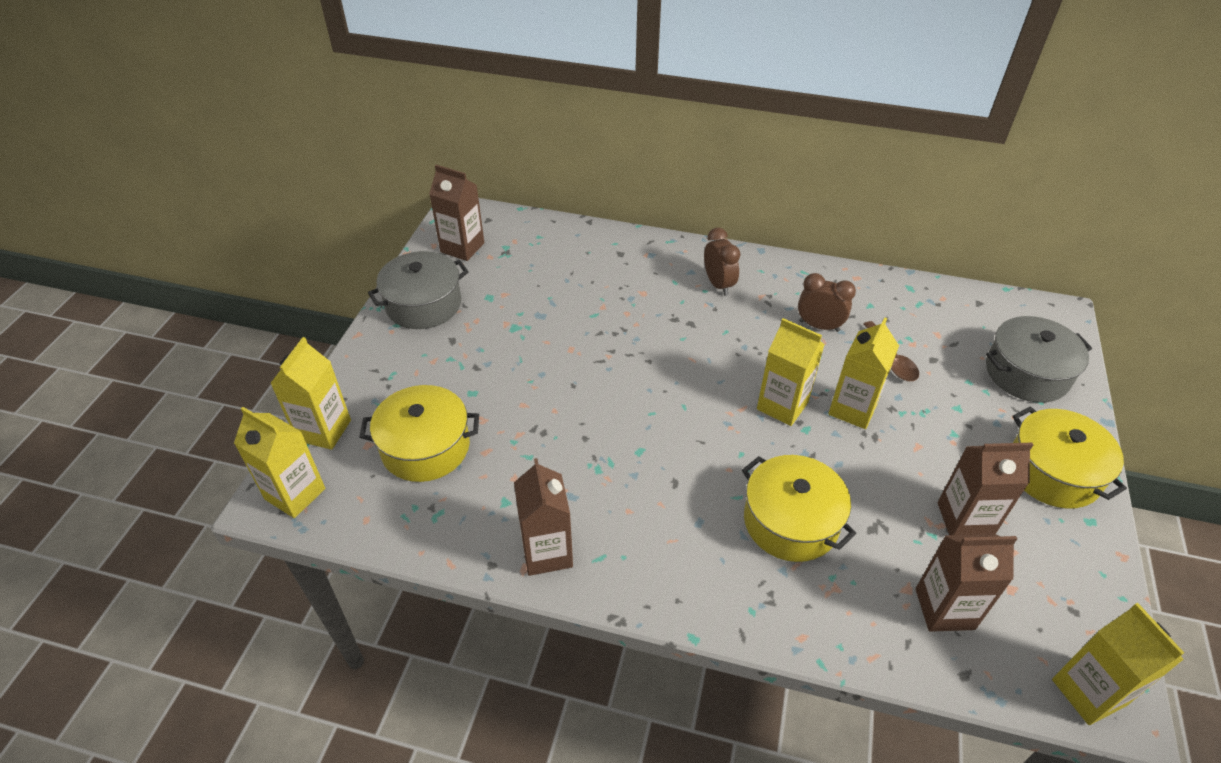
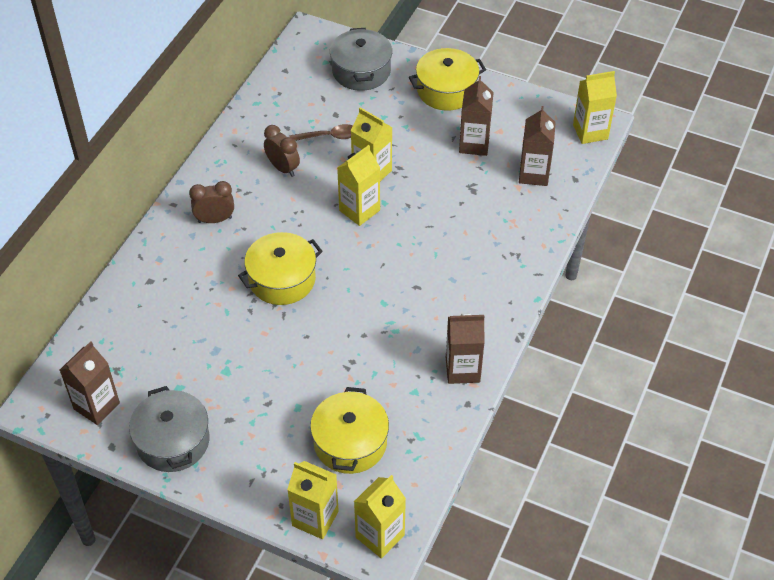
camera: 80 degrees left, 5 degrees up
(790, 521) = (460, 230): yellow pot -> yellow pot (282, 279)
(819, 326) = (283, 168): brown clock -> brown clock turned 105 degrees clockwise

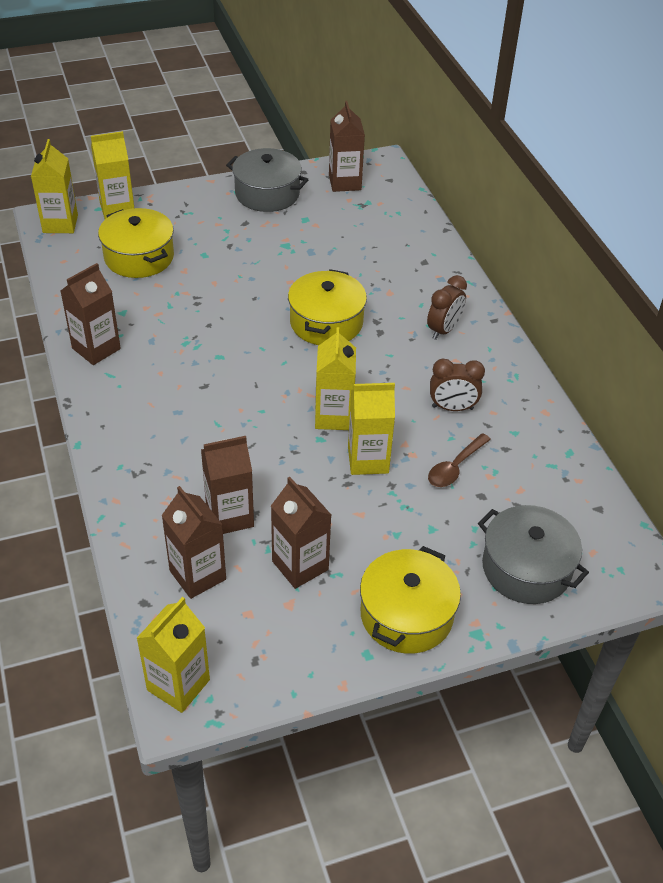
camera: 135 degrees right, 5 degrees down
(485, 193) = (230, 516): none -> brown carton

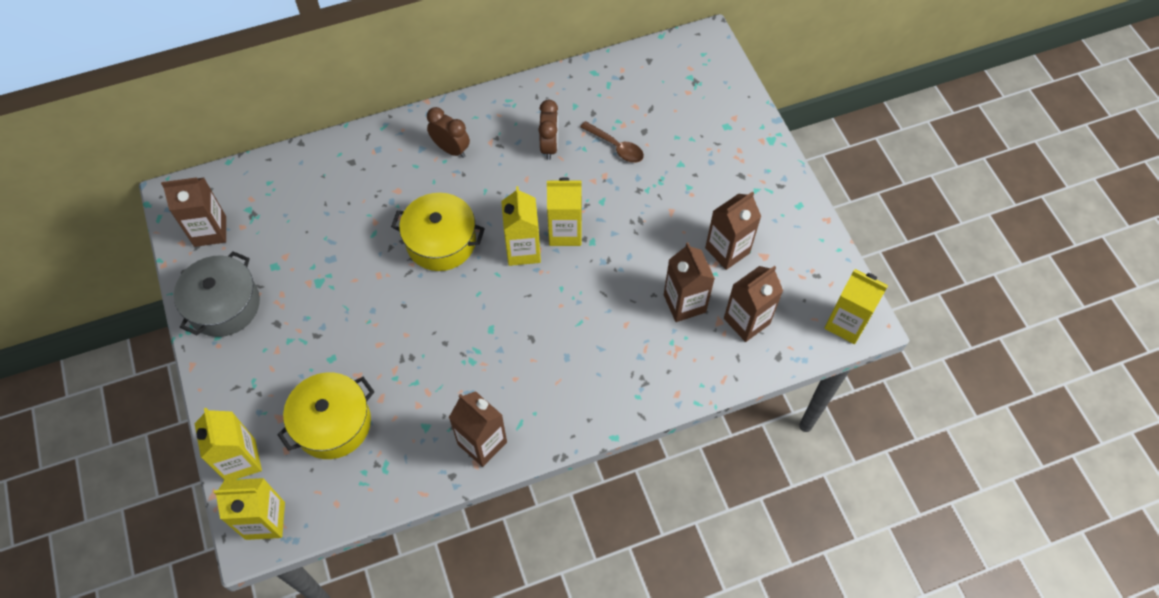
camera: 90 degrees left, 15 degrees up
(368, 460) = (613, 206): yellow carton -> yellow carton (523, 250)
(406, 615) = (762, 181): yellow pot -> none
(526, 568) = (710, 108): grey pot -> none

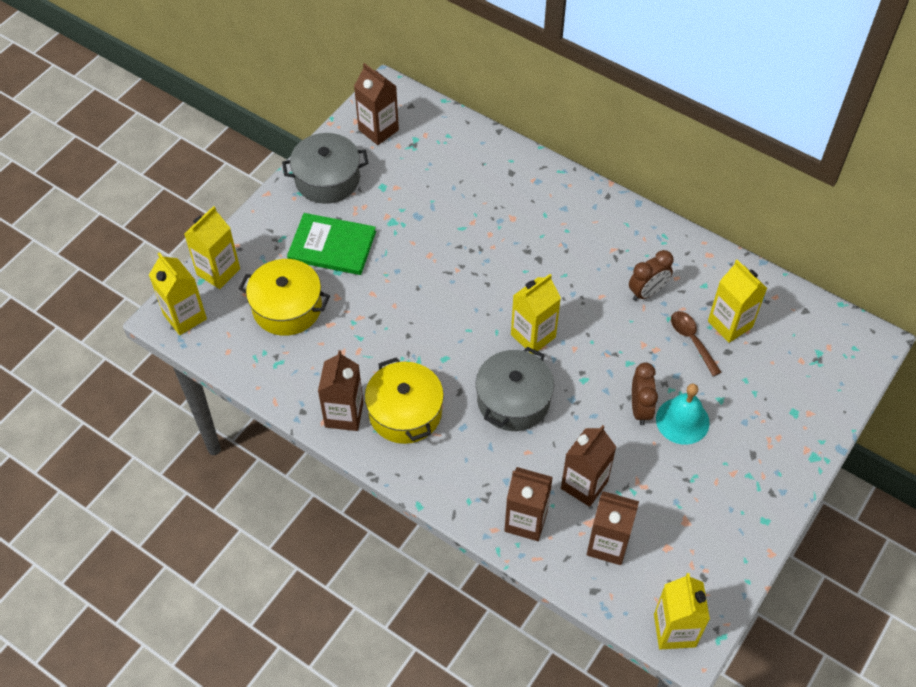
camera: 55 degrees right, 5 degrees down
(300, 346) = (332, 246): none -> green book
(441, 241) = (492, 275): yellow pot -> yellow pot (405, 412)
(451, 149) = (581, 228): brown clock -> brown clock (640, 409)
(565, 232) = (575, 354): yellow carton -> yellow carton (730, 324)
(571, 303) = (513, 400): none -> grey pot
(616, 147) = (692, 340): brown spoon -> brown spoon turned 150 degrees clockwise
(679, 200) = (682, 420): none -> turquoise bell
(727, 250) = (665, 488): brown carton -> brown carton (526, 521)

